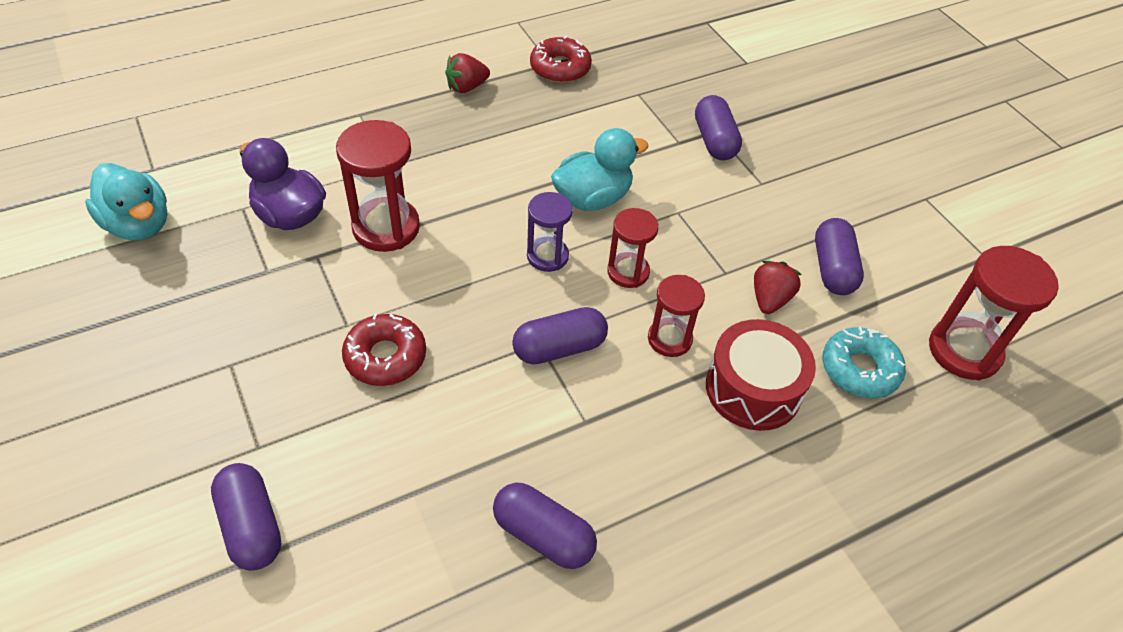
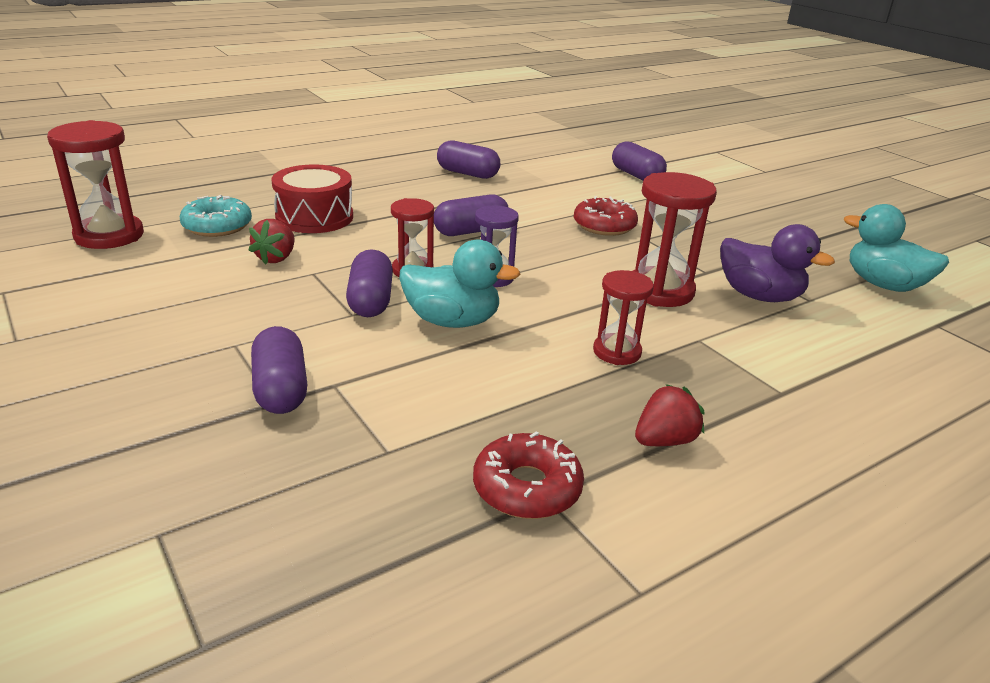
camera: 175 degrees right, 20 degrees down
(592, 198) = (452, 321): turquoise duck -> turquoise duck turned 135 degrees counterclockwise
(669, 339) = (378, 236): red hourglass -> red hourglass (617, 352)
(832, 269) = (196, 278): purple capsule -> purple capsule (370, 301)

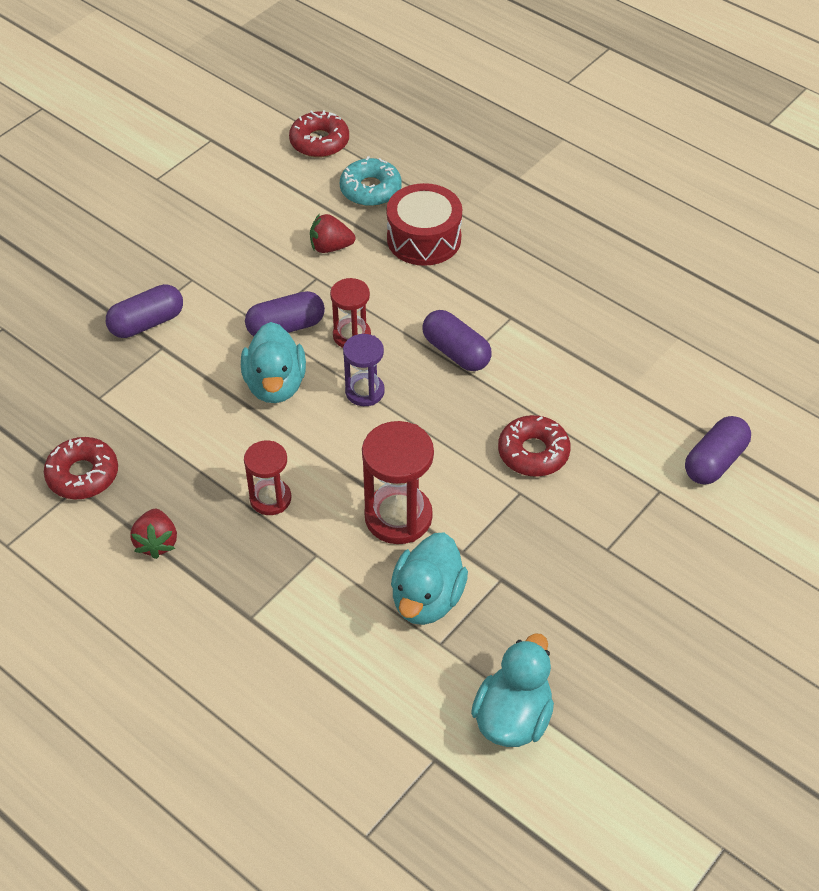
camera: 75 degrees right, 20 degrees up
(109, 235) = (319, 142): red hourglass -> red donut
(467, 173) = (610, 310): purple capsule -> none
(664, 440) = (156, 543): red strawberry -> red strawberry turned 45 degrees clockwise
(759, 296) = (427, 599): purple duck -> turquoise duck

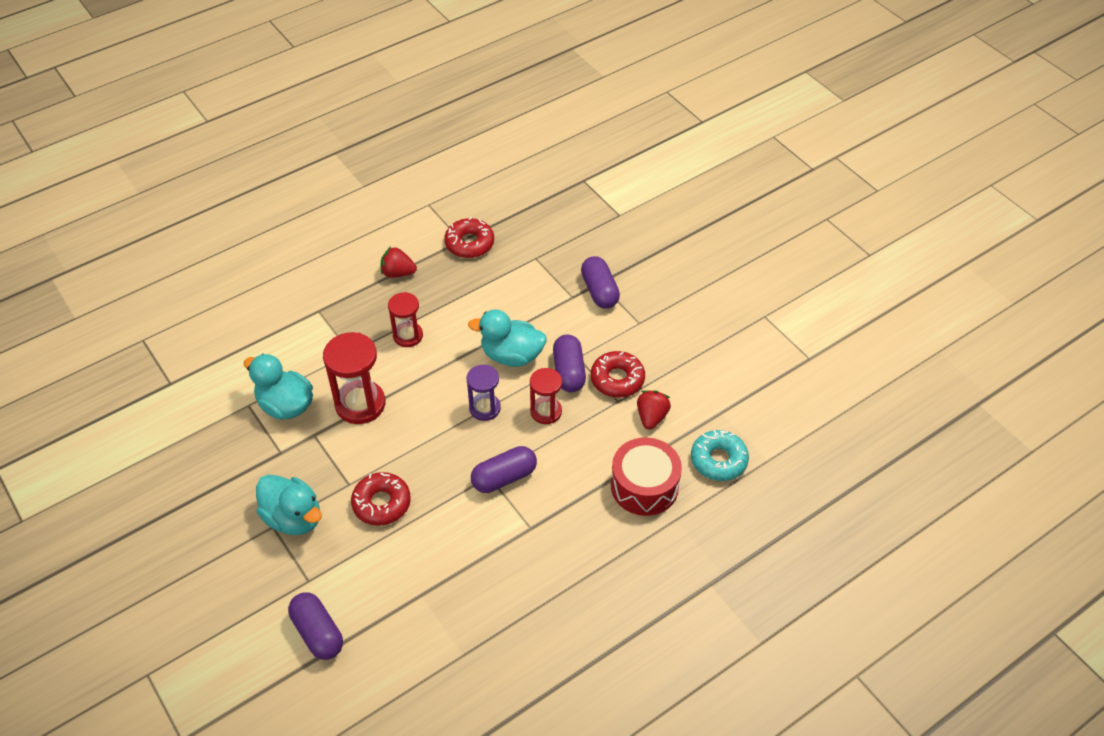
camera: 105 degrees right, 0 degrees up
(319, 142) = (792, 435): red donut -> red donut (617, 379)
(513, 717) = (174, 431): turquoise duck -> turquoise duck (293, 518)

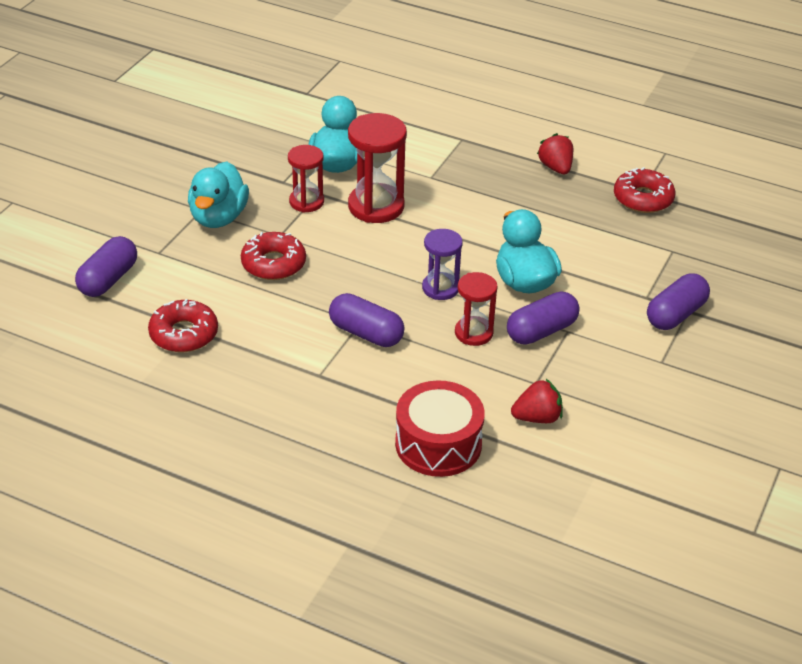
camera: 60 degrees right, 10 degrees down
(408, 336) = (484, 204): red hourglass -> red hourglass (306, 202)
(617, 379) = (565, 372): red donut -> red donut (184, 334)
(718, 460) = (524, 496): turquoise donut -> none

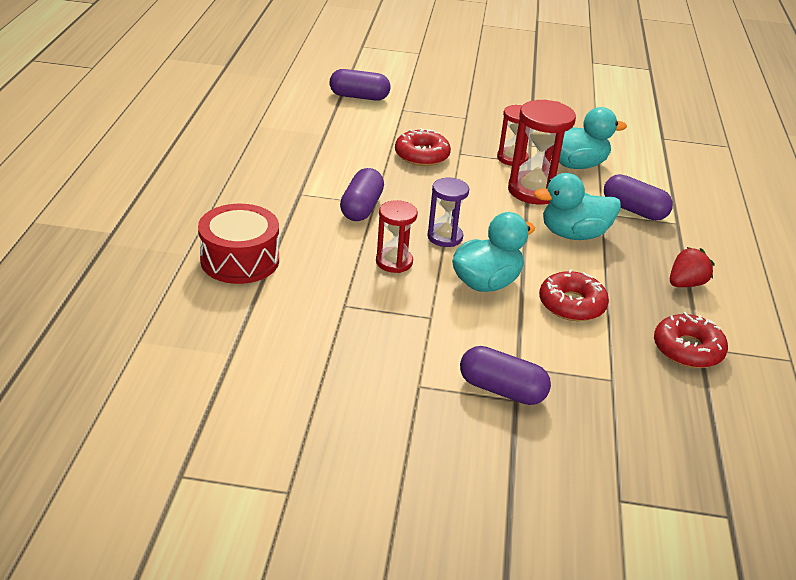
camera: 70 degrees right, 5 degrees down
(184, 334) = (316, 132): red donut -> red donut (572, 304)
(218, 217) = (461, 125): turquoise duck -> turquoise duck (573, 234)
(537, 418) = (296, 310): red strawberry -> none
(541, 331) = (420, 301): purple capsule -> purple capsule (634, 210)

